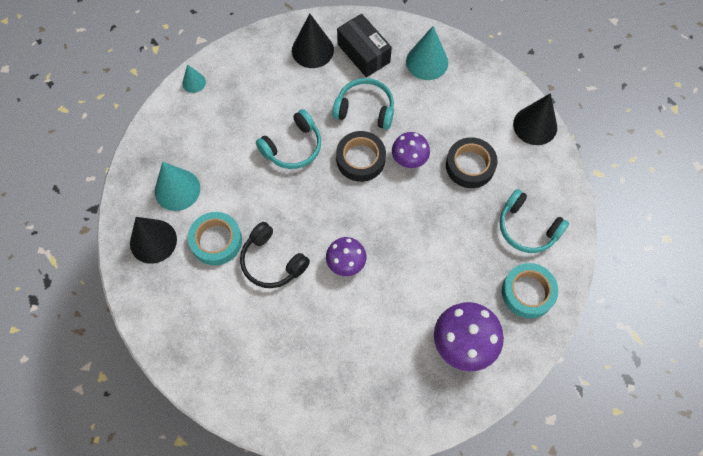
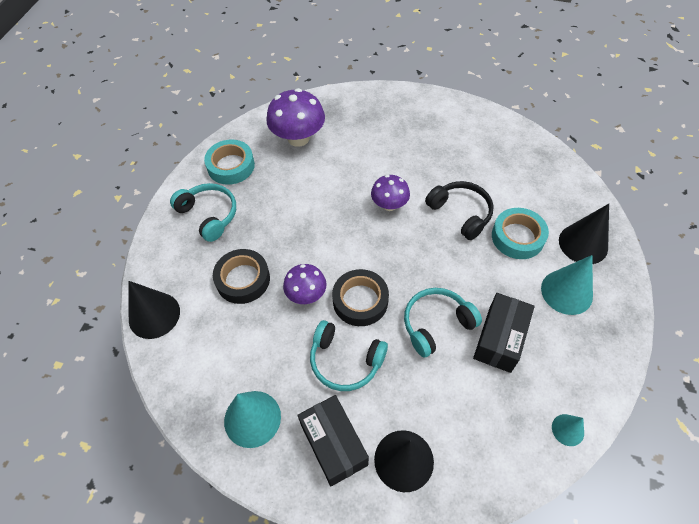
camera: 170 degrees left, 10 degrees down
(240, 141) = (499, 339): none -> black box

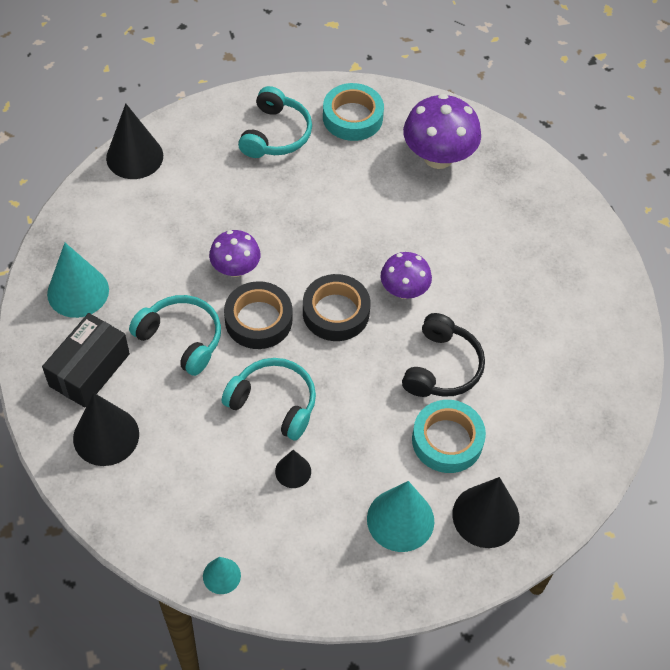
camera: 55 degrees right, 0 degrees up
(243, 279) = (218, 205): black tape -> black tape (336, 312)
(345, 361) = (181, 339): turquoise headphones -> turquoise headphones turned 135 degrees clockwise
(499, 339) = (293, 471): black box -> black cone

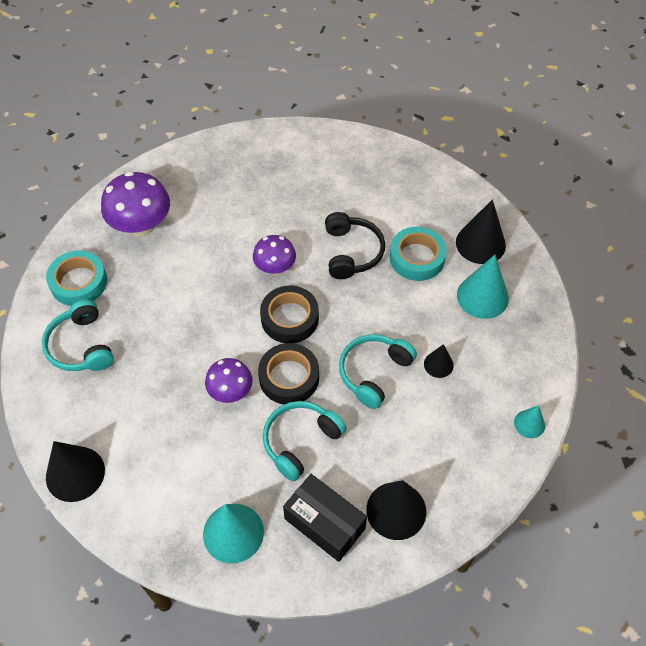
camera: 80 degrees left, 0 degrees up
(275, 134) = (81, 346): turquoise headphones -> turquoise headphones turned 135 degrees counterclockwise
(442, 367) = (351, 252): black headphones -> black headphones turned 60 degrees clockwise

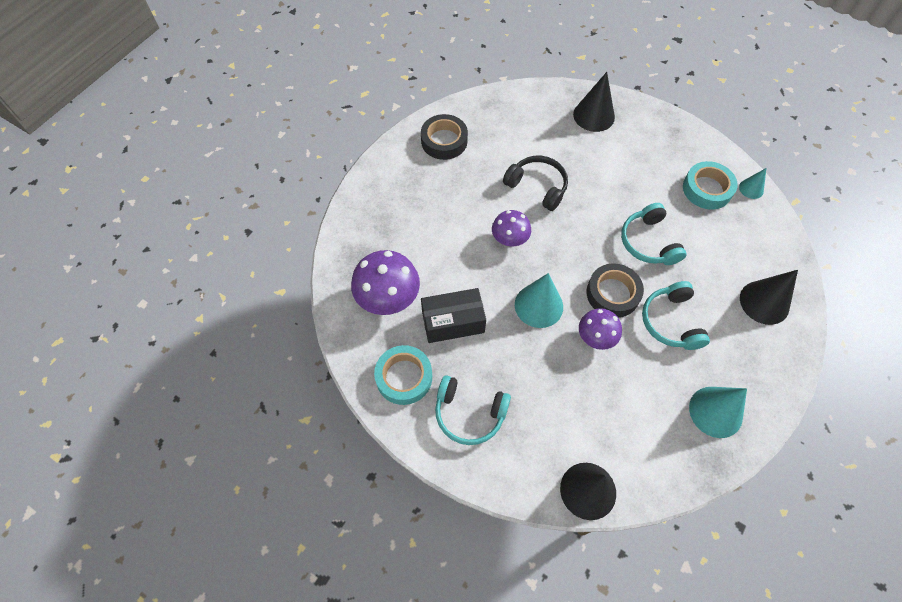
camera: 50 degrees left, 5 degrees up
(289, 318) = (562, 260): black tape -> black tape (444, 141)
(324, 523) = (746, 350): black box -> black box (453, 322)
(417, 258) = (575, 155): turquoise tape -> turquoise tape (707, 189)
(438, 364) = (670, 203): black cone -> none
(482, 296) = (636, 144): turquoise cone -> turquoise cone (538, 305)

